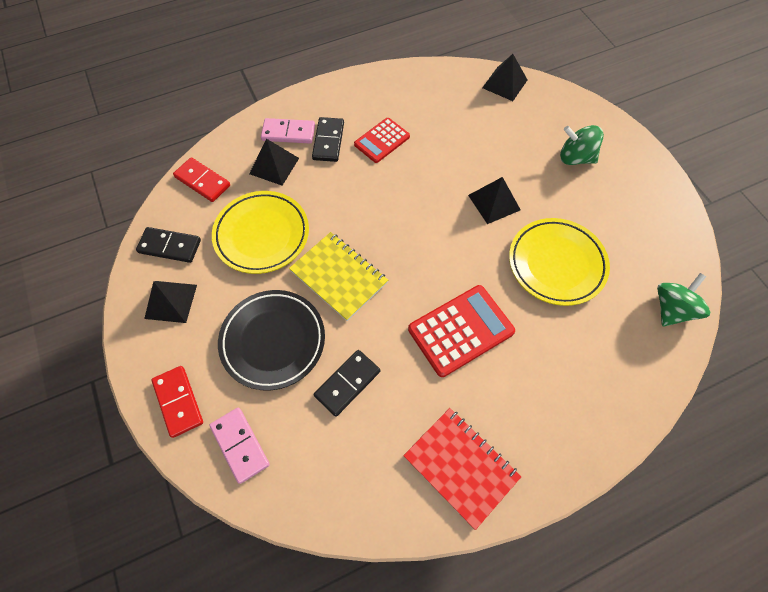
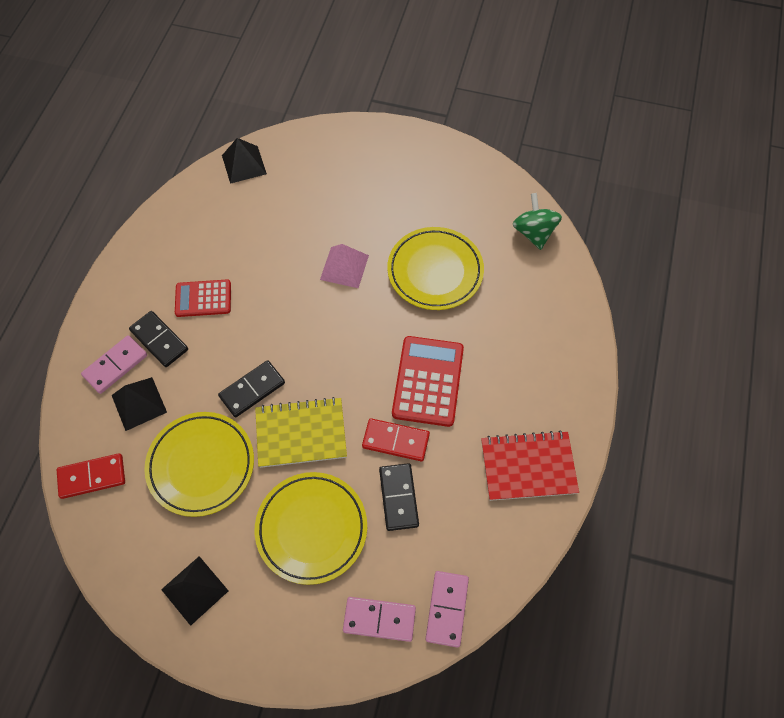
camera: 50 degrees left, 0 degrees up
(170, 246) = (135, 554): black domino -> black domino (252, 390)
(178, 402) = (298, 646): red domino -> red domino (395, 441)
(273, 341) = (311, 529): black plate -> yellow plate
(287, 492) = (447, 609): none -> pink domino
(382, 141) = (203, 299): red calculator -> red calculator turned 90 degrees clockwise
(494, 202) = (344, 267): black pyramid -> pink pyramid
(575, 158) = (361, 179): green spinning top -> none

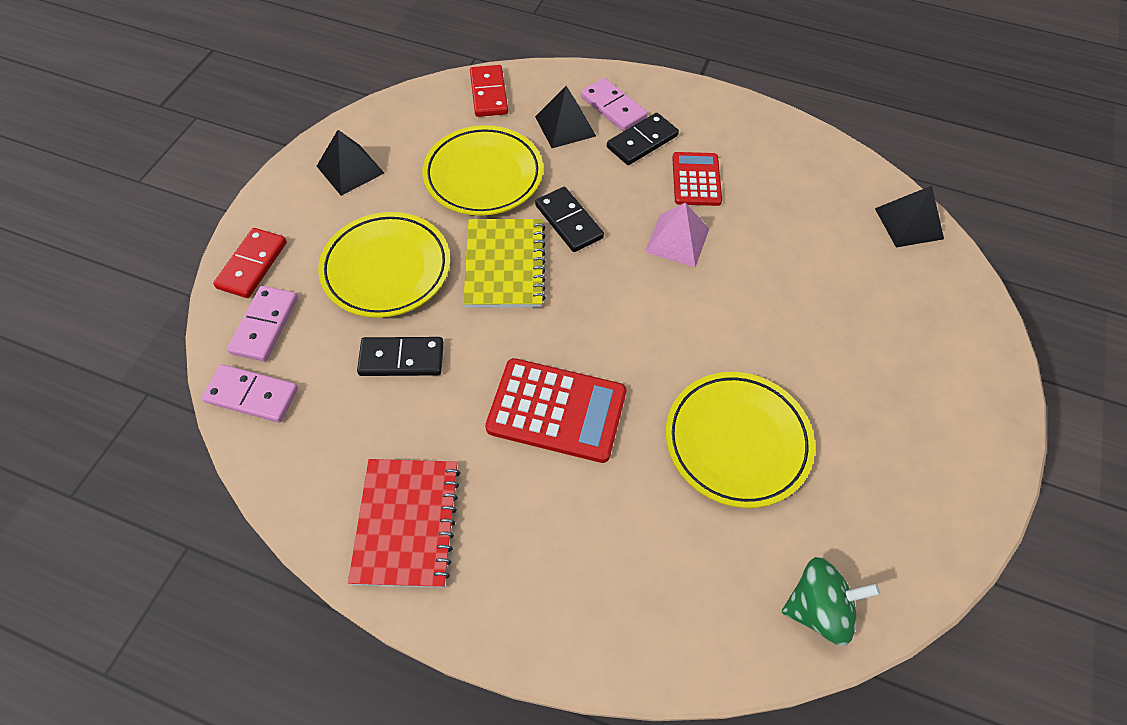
camera: 95 degrees right, 5 degrees down
(344, 267) = (743, 326): pink pyramid -> pink pyramid (677, 240)
(395, 441) = (476, 363): red domino -> red domino (252, 265)

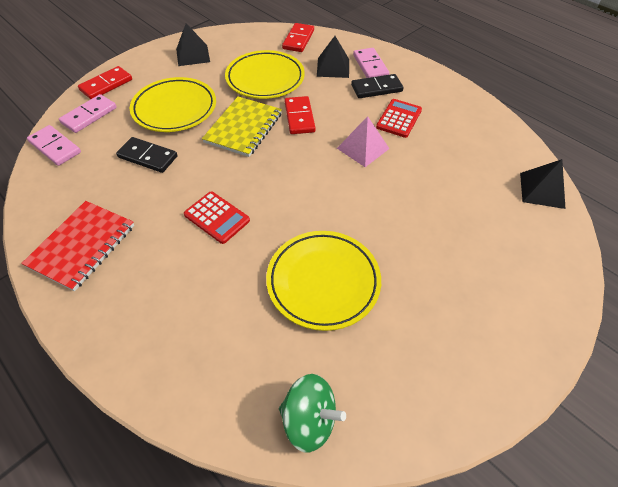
camera: 25 degrees right, 5 degrees down
(556, 410) = (217, 217): red calculator -> red calculator, size x0.64
(568, 222) = (299, 117): black domino -> red domino

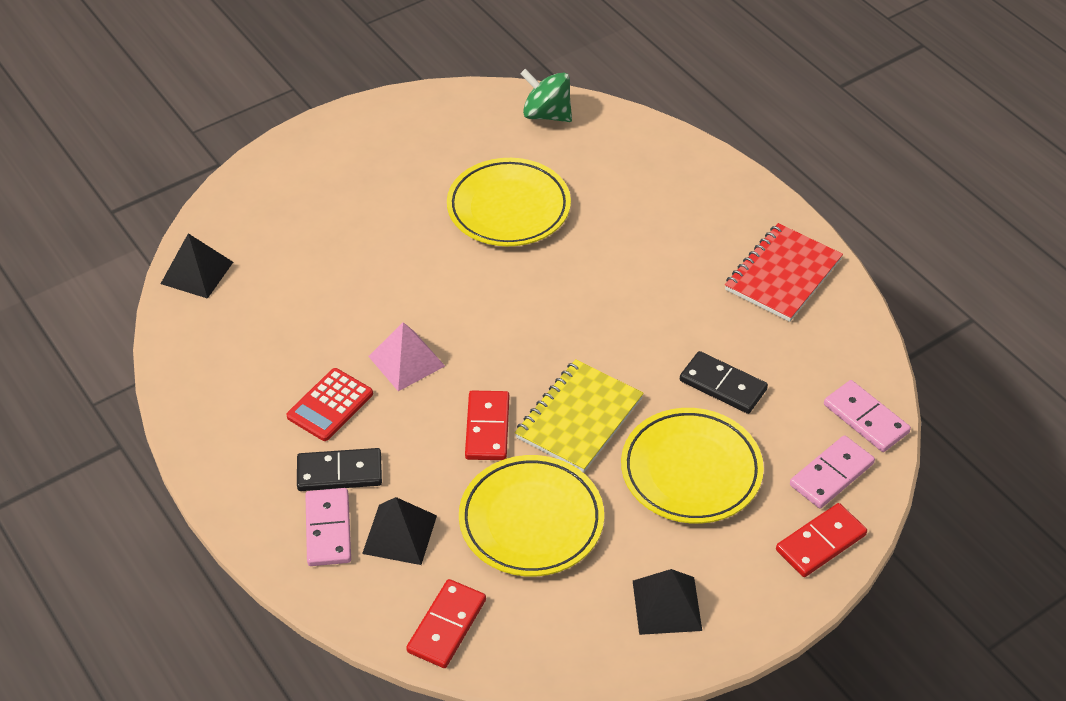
camera: 170 degrees left, 5 degrees down
(217, 217) = (623, 288): red calculator -> none

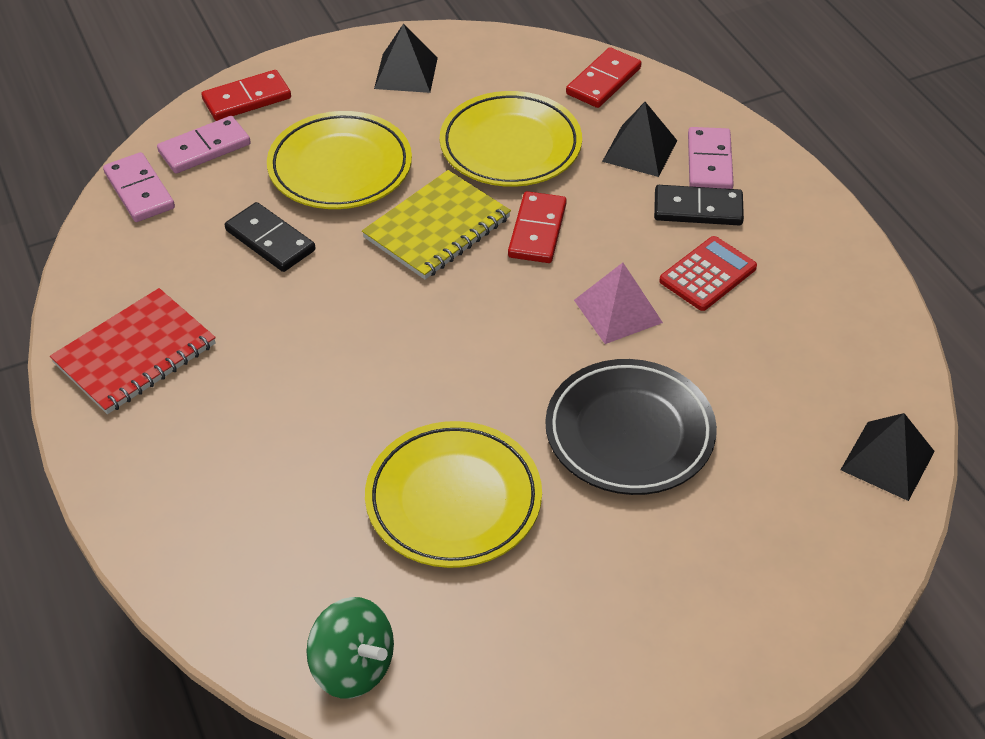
camera: 170 degrees left, 0 degrees up
(389, 267) = (629, 433): none -> black plate

